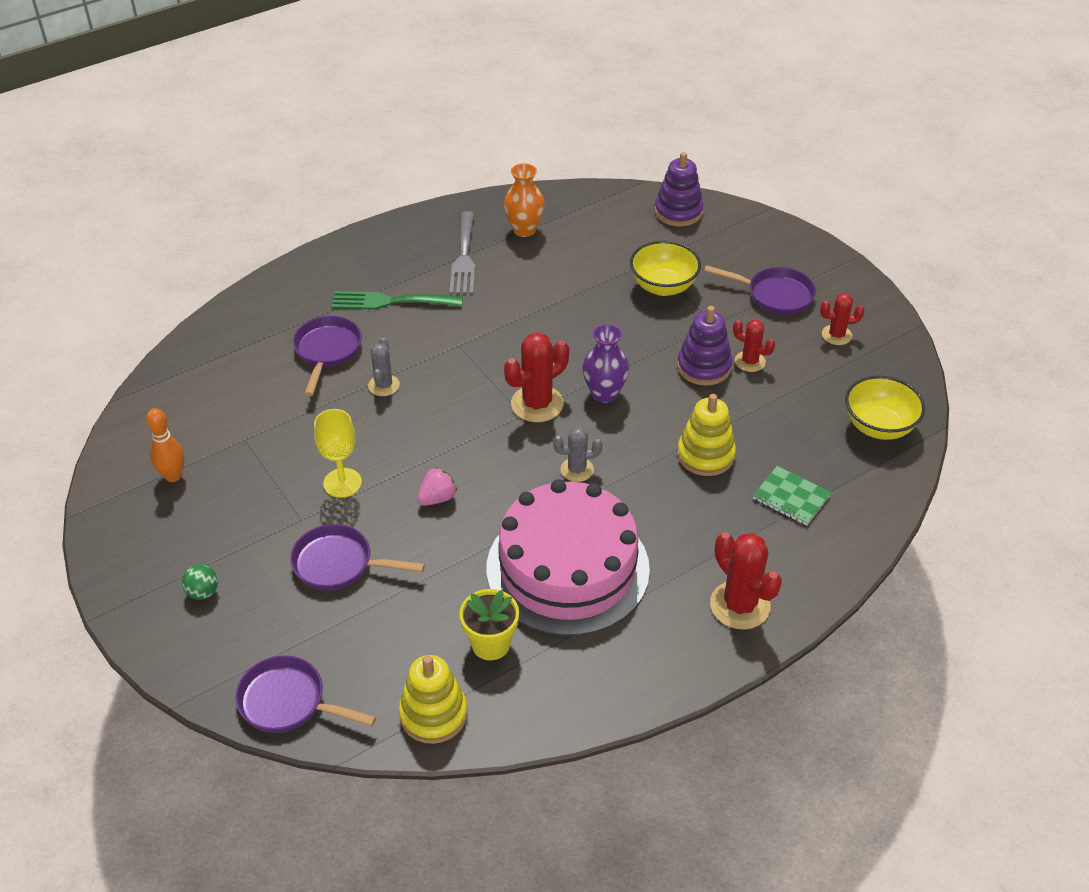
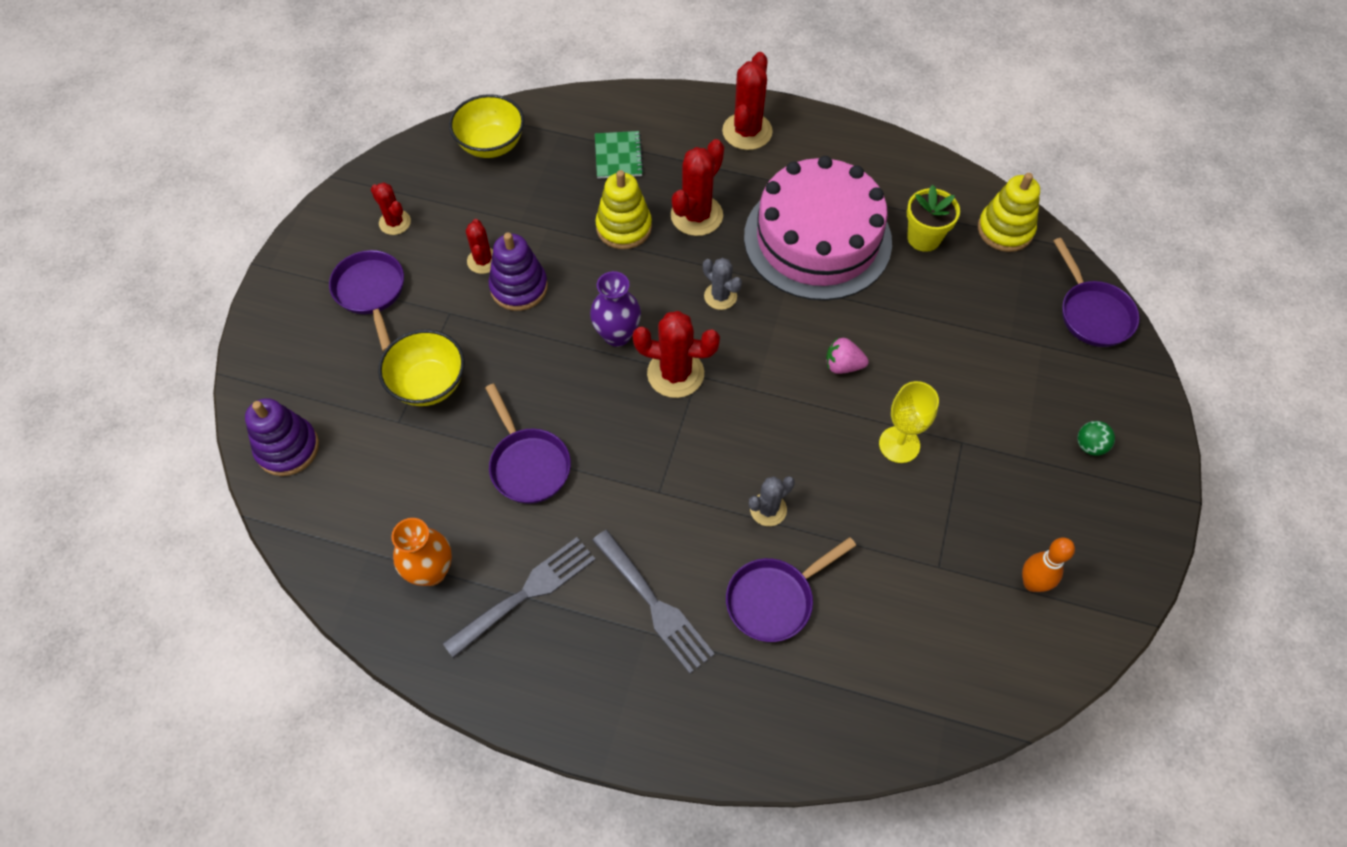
camera: 130 degrees left, 15 degrees up
(339, 564) = (968, 378): purple pan -> purple pan (528, 464)
(391, 301) = (654, 604): green fork -> grey fork
(673, 506) = (696, 215): none -> red cactus

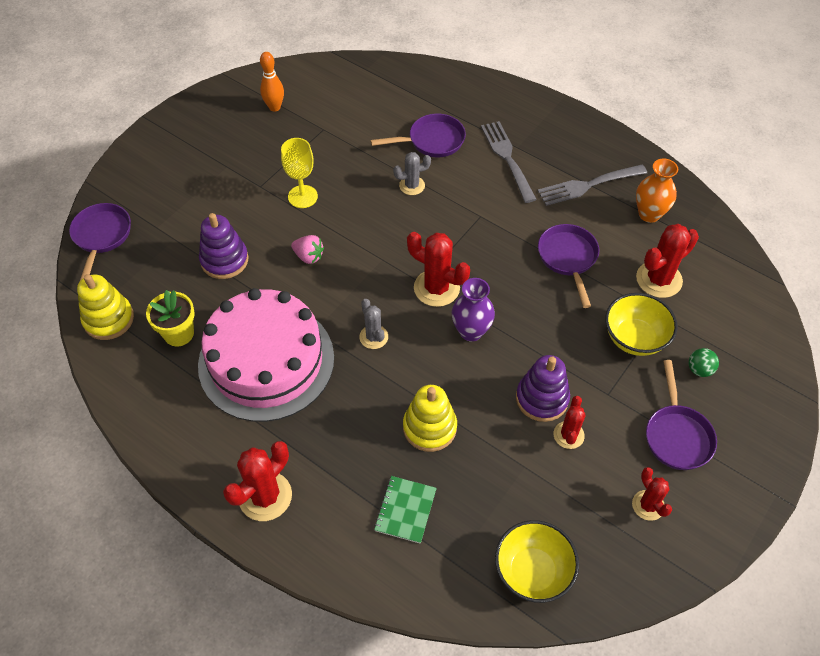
camera: 160 degrees left, 5 degrees down
(287, 448) = (752, 322): purple stacking toy -> purple stacking toy (224, 260)
(696, 215) = (359, 418): red cactus -> red cactus (659, 279)
(1090, 446) = (180, 160): green ball -> green ball (699, 369)

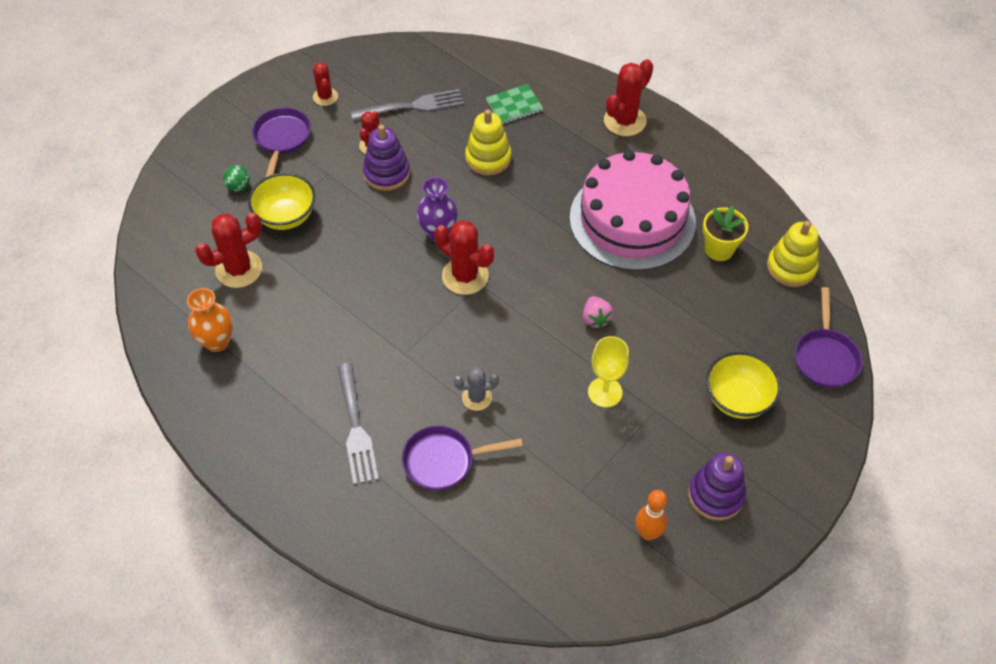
camera: 175 degrees left, 0 degrees up
(224, 260) = (685, 321): purple stacking toy -> purple stacking toy (715, 495)
(308, 256) = (596, 319): pink strawberry -> pink strawberry turned 135 degrees counterclockwise
(373, 337) = (531, 234): grey cactus -> none
(405, 510) = (514, 105): green notebook -> green notebook turned 45 degrees clockwise
(532, 571) = (425, 65): yellow bowl -> yellow bowl (737, 399)
(568, 258) = (323, 297): purple pan -> none
(588, 185) = (271, 383): grey fork -> grey fork (412, 106)

